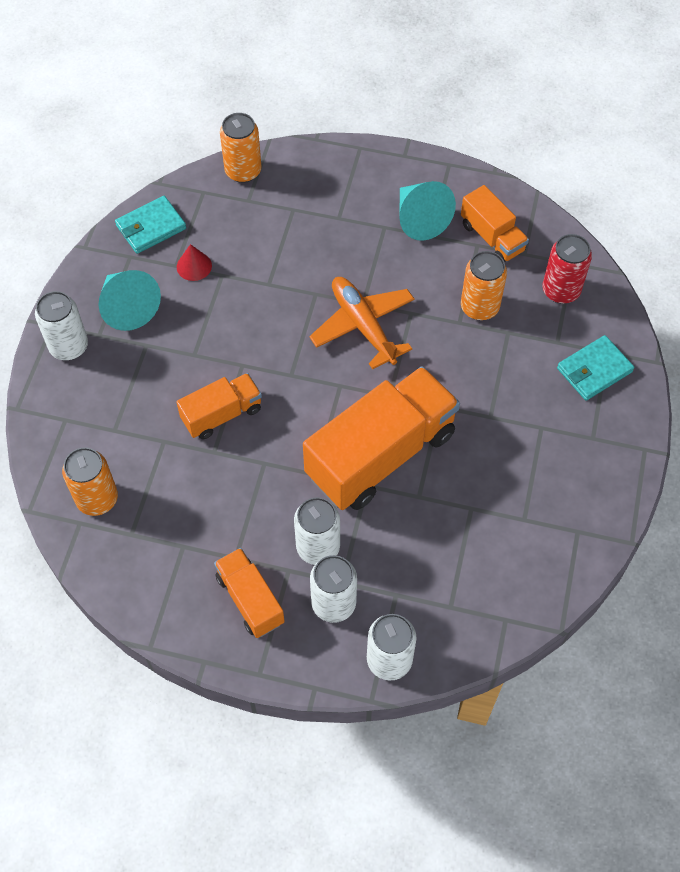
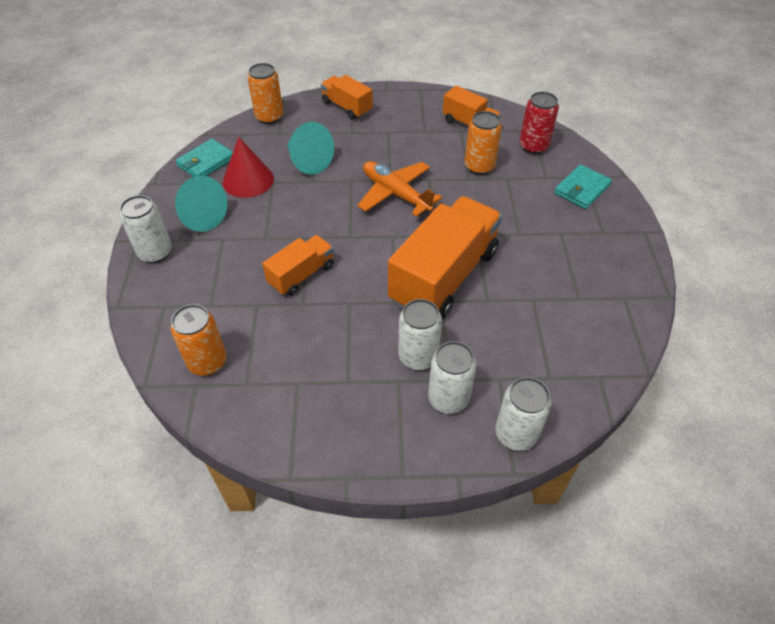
camera: 15 degrees left, 10 degrees down
(194, 266) = (248, 180): red cone -> red cone, size x1.77
(250, 600) = (372, 413): orange truck -> orange truck (347, 107)
(420, 219) = (412, 123): turquoise cone -> turquoise cone (308, 161)

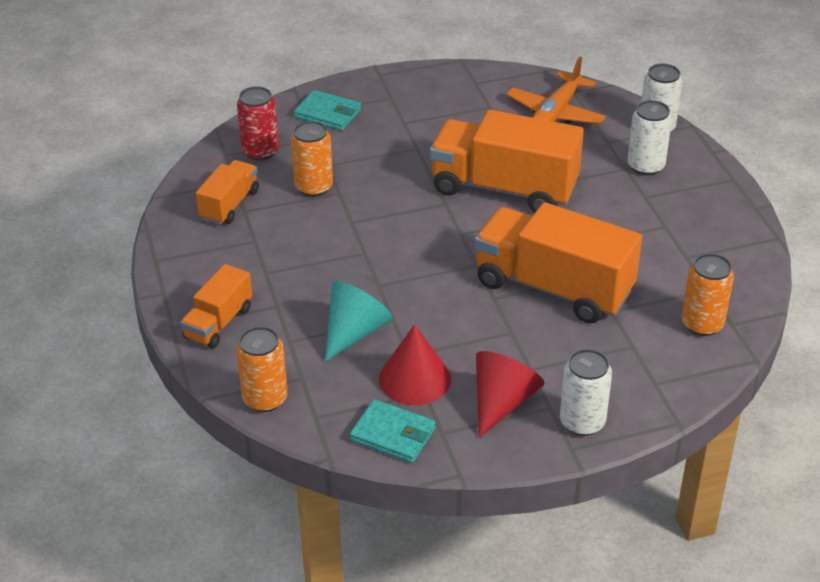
camera: 105 degrees left, 10 degrees down
(200, 216) = (502, 402): turquoise cone -> red cone
(301, 275) = (553, 288): orange truck -> orange truck, size x1.92
(395, 194) = (389, 243): orange plane -> orange plane (555, 113)
(418, 356) = (612, 189): white can -> none

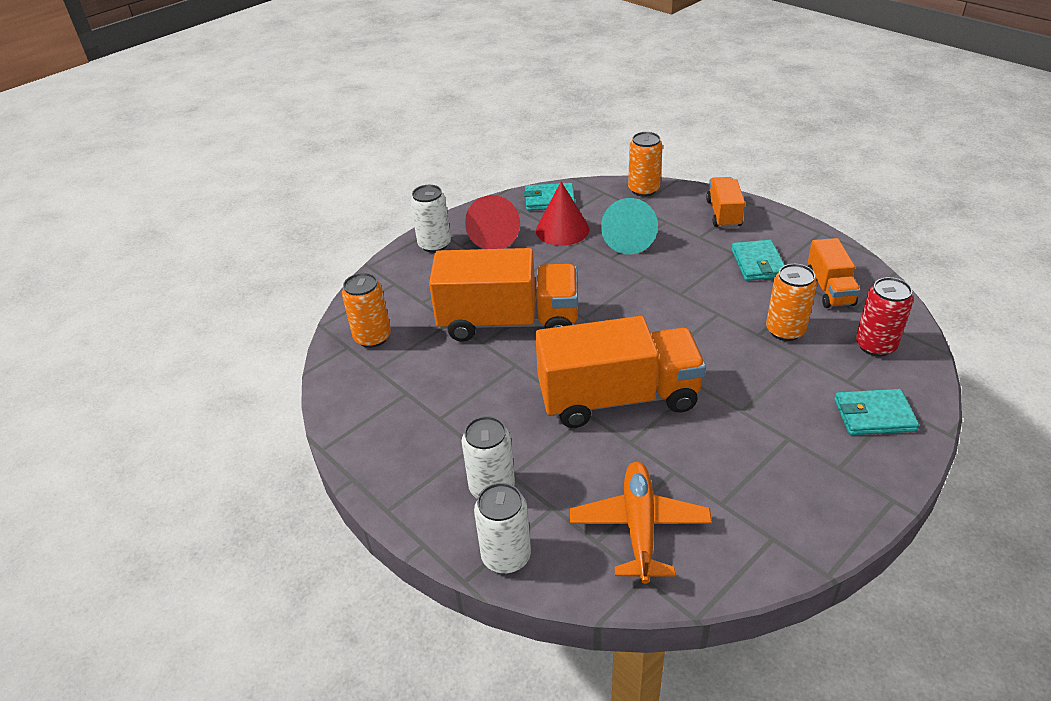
camera: 155 degrees right, 0 degrees up
(258, 253) = (757, 263): none -> turquoise wallet

